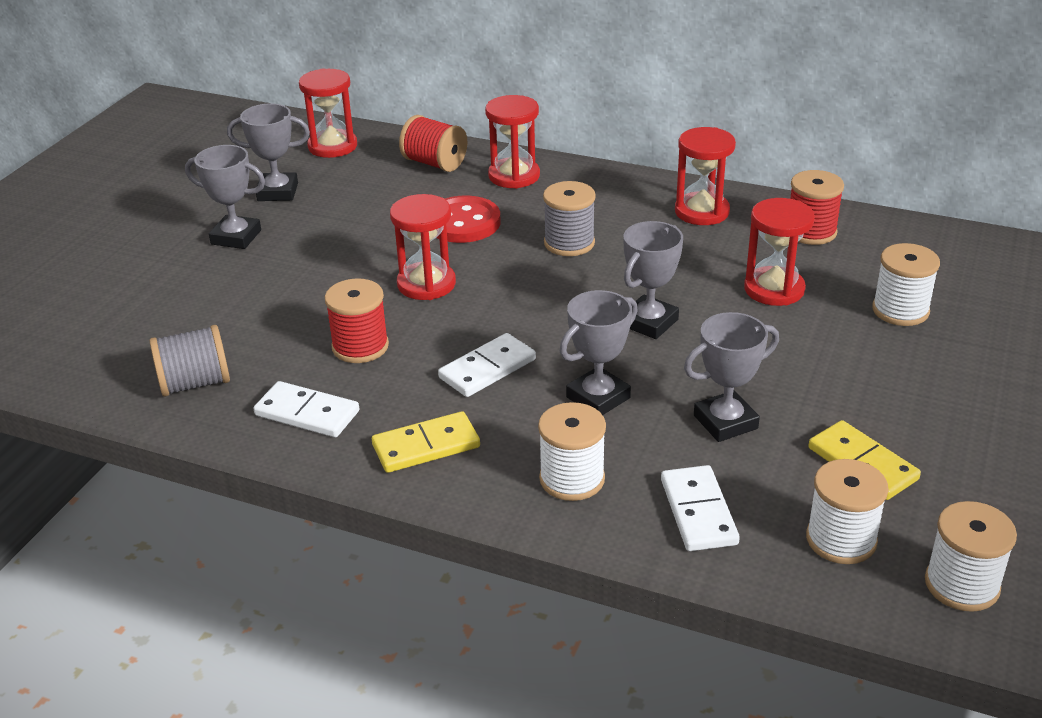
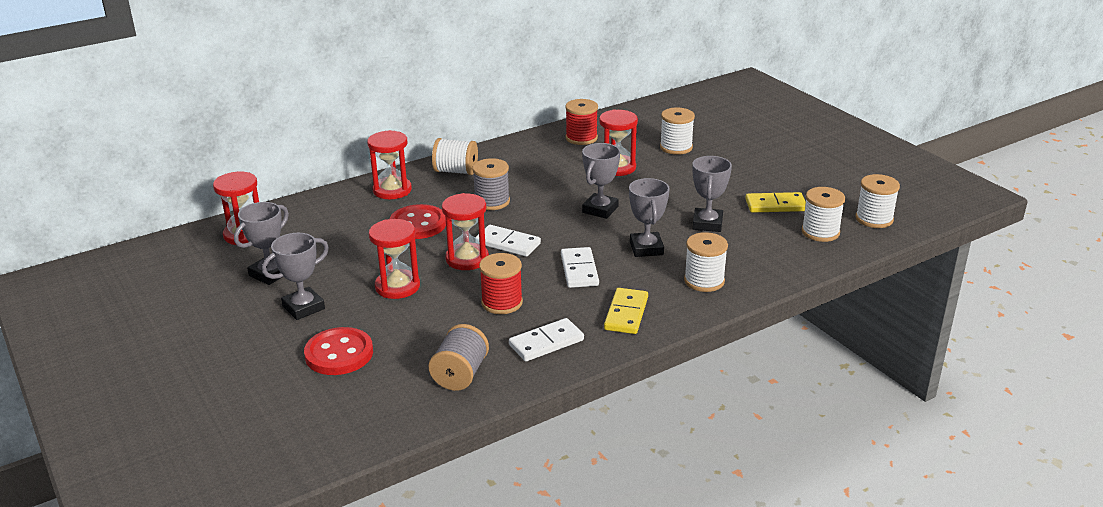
camera: 55 degrees left, 5 degrees down
(173, 294) = (339, 354): none -> red button
(434, 163) = (332, 208): red spool -> none
(606, 191) = (456, 171): none -> white spool
(649, 322) = (600, 209): grey trophy -> grey trophy turned 45 degrees clockwise
(698, 512) = (765, 258): white domino -> white domino (507, 243)
(701, 212) = (519, 155): red hourglass -> red hourglass (397, 286)

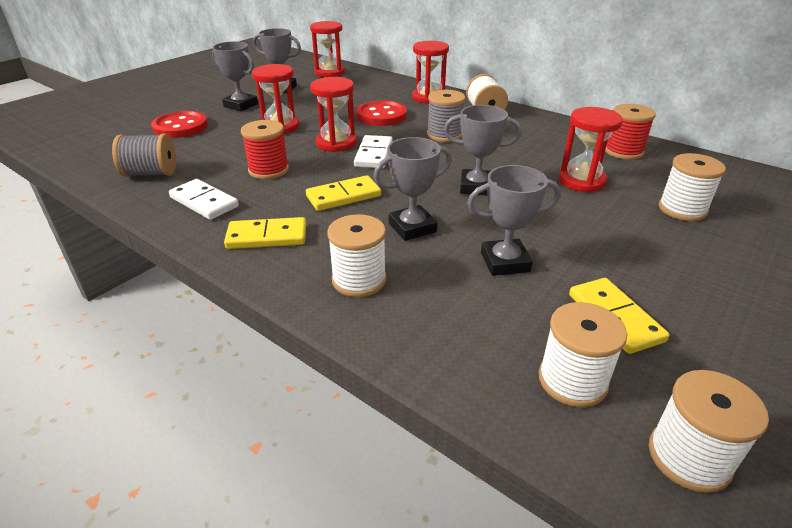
camera: 70 degrees right, 5 degrees up
(579, 270) = (343, 196): white domino -> yellow domino

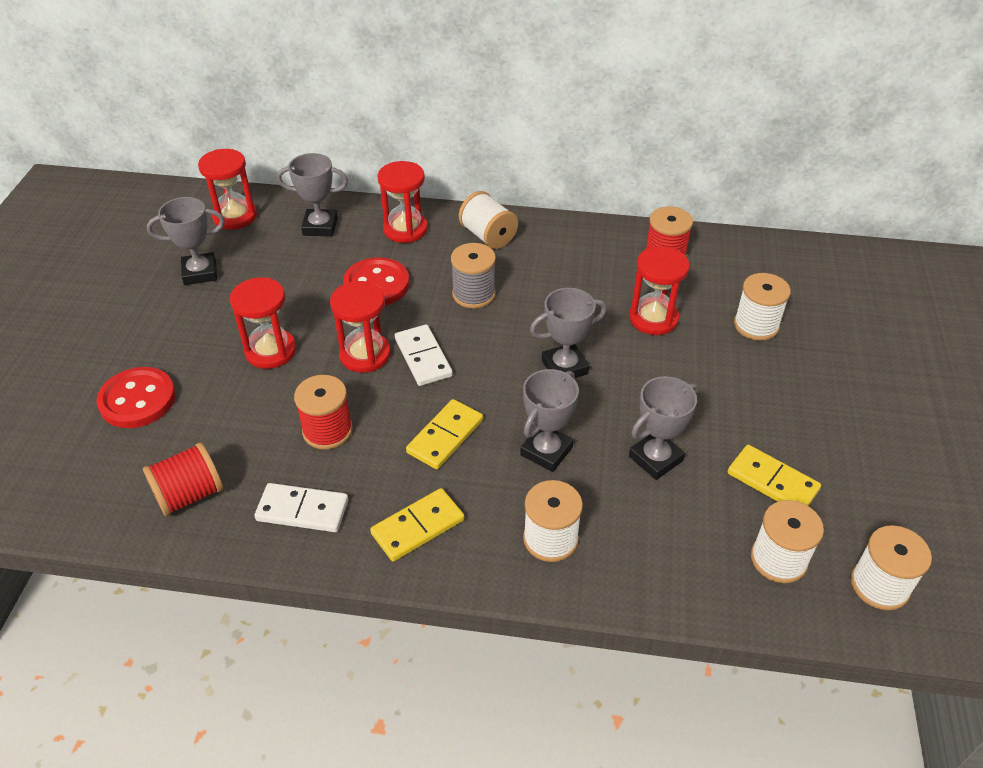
camera: 30 degrees left, 10 degrees up
(151, 173) = (189, 495): grey spool -> red spool
(241, 105) = (177, 327): grey trophy -> grey trophy (320, 227)

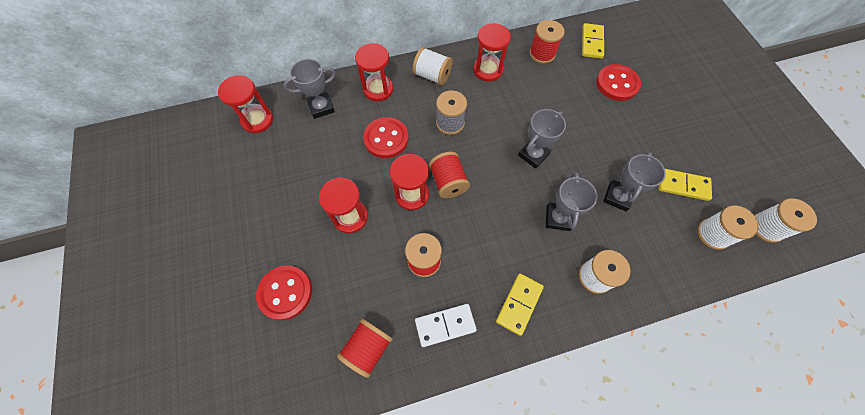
camera: 25 degrees left, 20 degrees up
(200, 272) = (262, 175): grey trophy -> none
(423, 357) = (448, 182): white domino -> red spool
(445, 436) = (496, 233): yellow domino -> yellow domino (591, 42)
(653, 318) = (561, 100): red hourglass -> red hourglass (487, 70)
(756, 325) = (617, 84): white spool -> red button

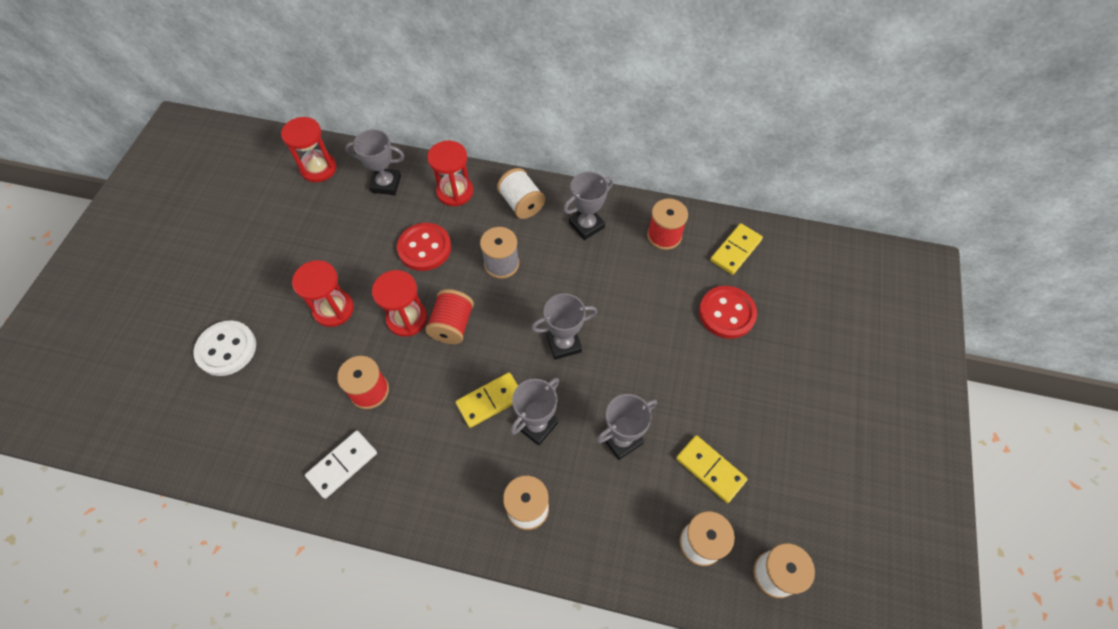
camera: 30 degrees right, 5 degrees down
(285, 292) = (226, 349): red button -> white button
(368, 348) = (258, 443): red spool -> none
(445, 325) = (342, 464): white domino -> white domino turned 60 degrees counterclockwise
(487, 70) = (586, 225): red hourglass -> grey trophy
(519, 304) = (427, 488): yellow domino -> yellow domino (490, 401)

